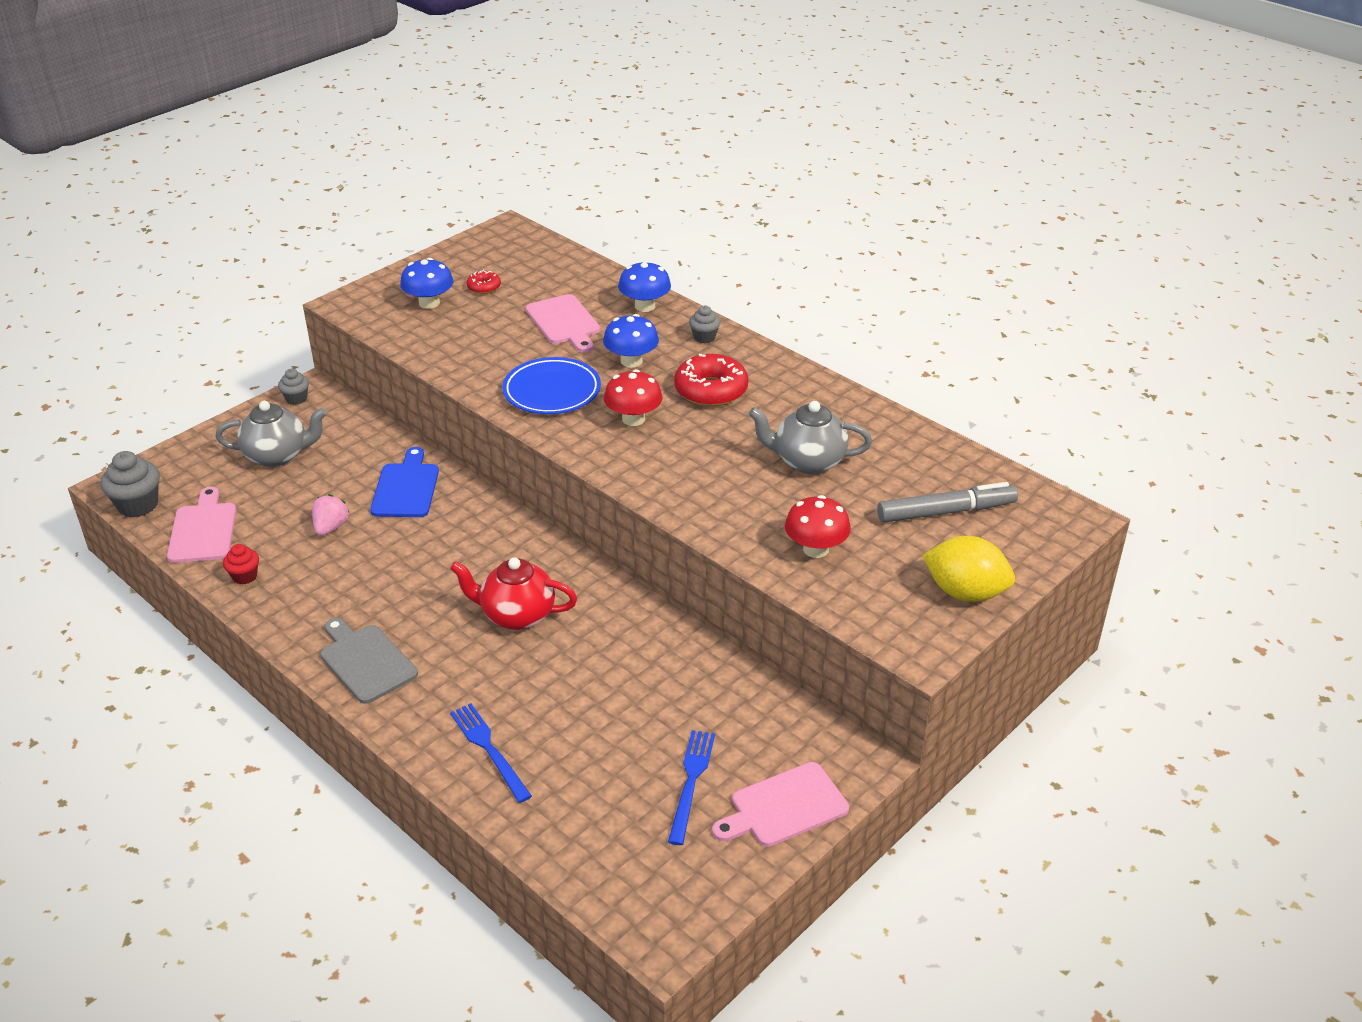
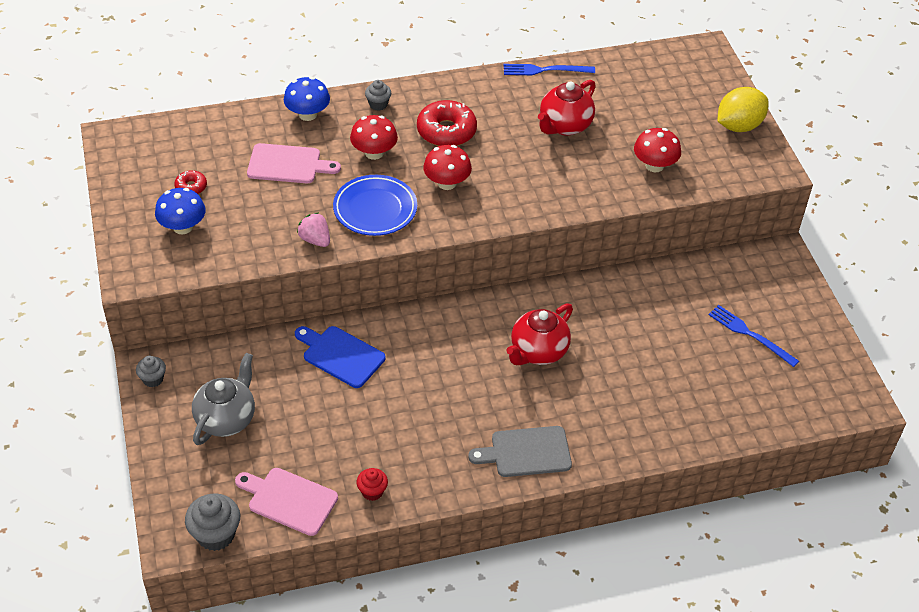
camera: 60 degrees left, 10 degrees up
(331, 527) = (353, 418): pink strawberry -> pink strawberry (315, 240)
(489, 749) = (659, 419): blue fork -> blue fork (545, 70)
(631, 361) = (374, 153): blue mushroom -> red mushroom
(784, 807) = (795, 303): pink cutting board -> none
(808, 461) = (564, 126): grey teapot -> red teapot
(946, 512) = (661, 95): grey marker -> none

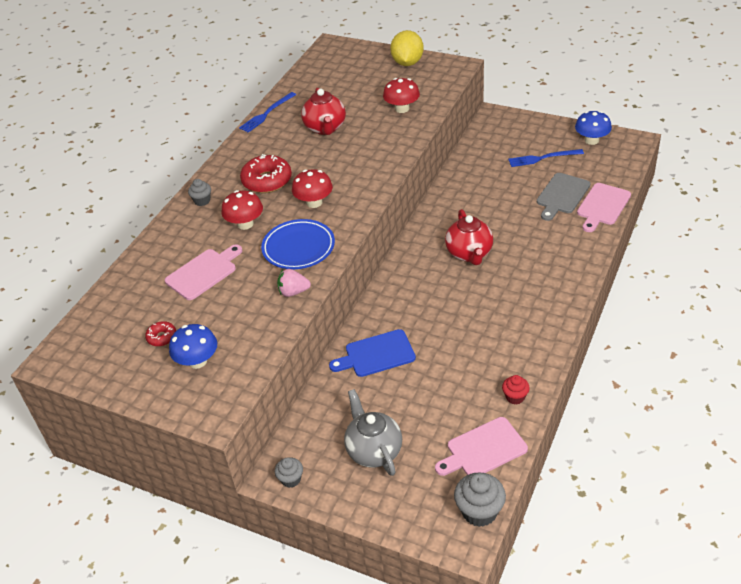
camera: 45 degrees left, 5 degrees down
(307, 114) = (167, 240): blue mushroom -> blue mushroom (591, 140)
(526, 452) = (548, 300): grey cutting board -> grey cutting board (562, 195)
(719, 428) = (602, 206): none -> pink cutting board

